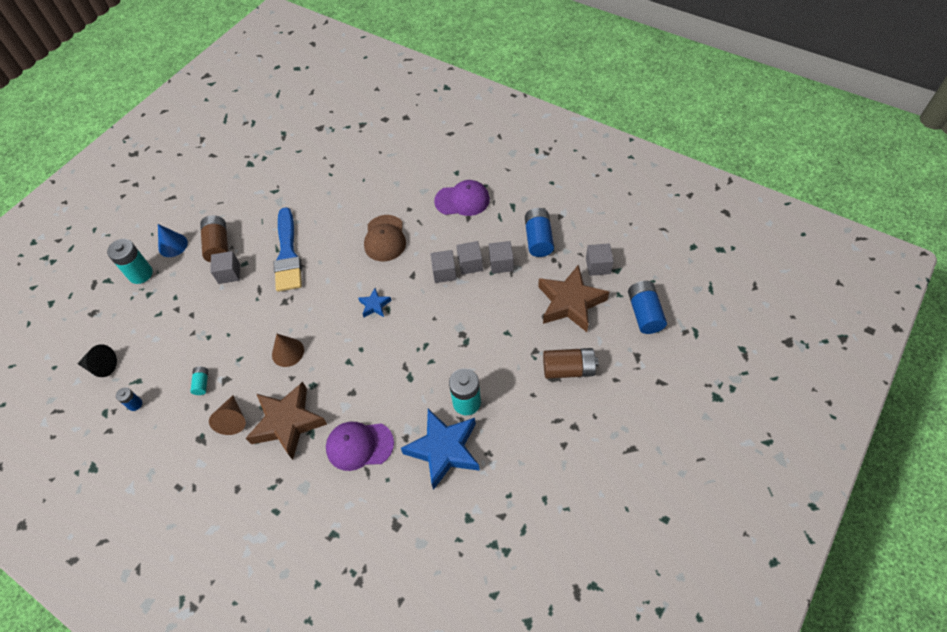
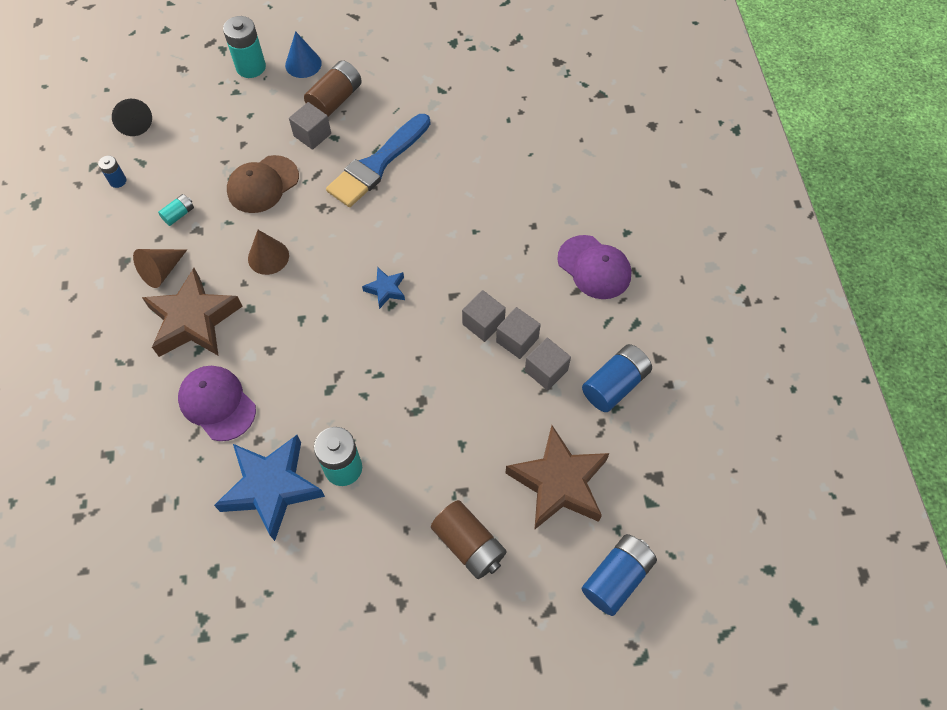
camera: 45 degrees right, 5 degrees up
(385, 238) = (475, 233): brown cap -> brown cap (263, 184)
(598, 266) = (637, 477): grey cube -> none

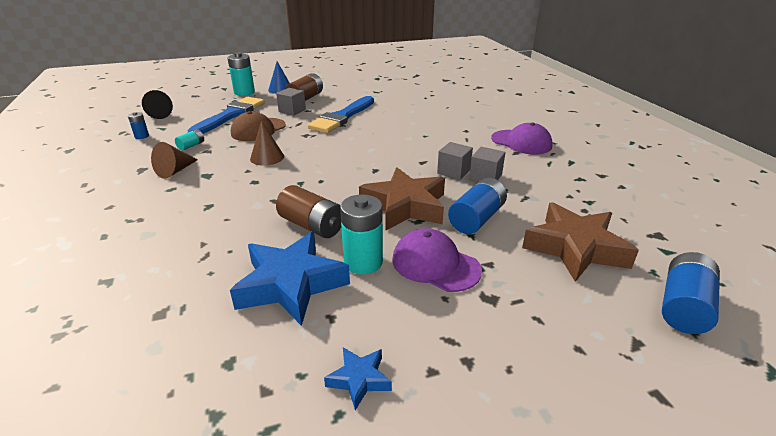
camera: 10 degrees left, 30 degrees down
(193, 320) = (203, 191): brown star -> brown star (405, 206)
(217, 403) = (227, 235): purple cap -> purple cap (435, 264)
(229, 138) = (230, 115): none -> blue brush
(386, 289) = (367, 164): blue star -> blue star (359, 379)
(469, 544) = (516, 301): brown battery -> brown battery (312, 225)
(546, 370) = (519, 189): grey cube -> none
(615, 385) = (579, 190): blue battery -> blue battery (476, 219)

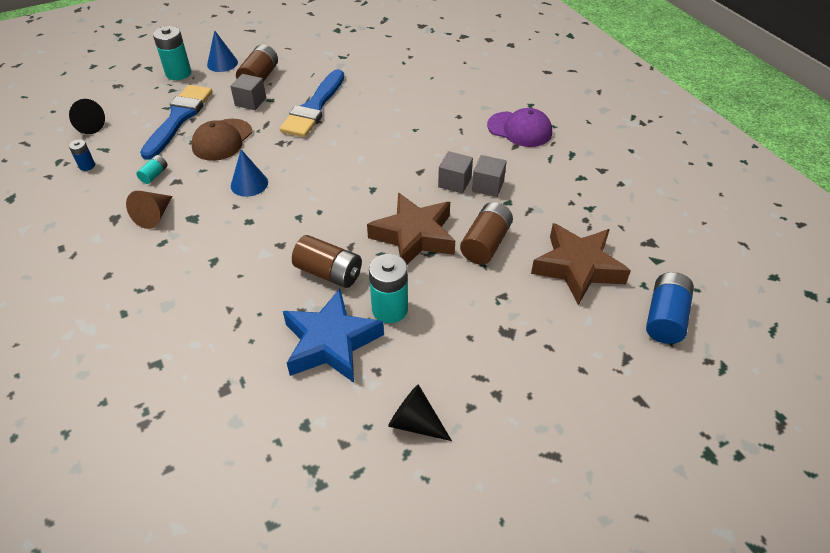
camera: 10 degrees left, 15 degrees up
(267, 157) = (249, 184): brown cone -> blue cone
(359, 379) = (415, 423): blue star -> black cone
(435, 264) = (455, 303): purple cap -> none
(476, 219) = (485, 244): blue battery -> brown battery

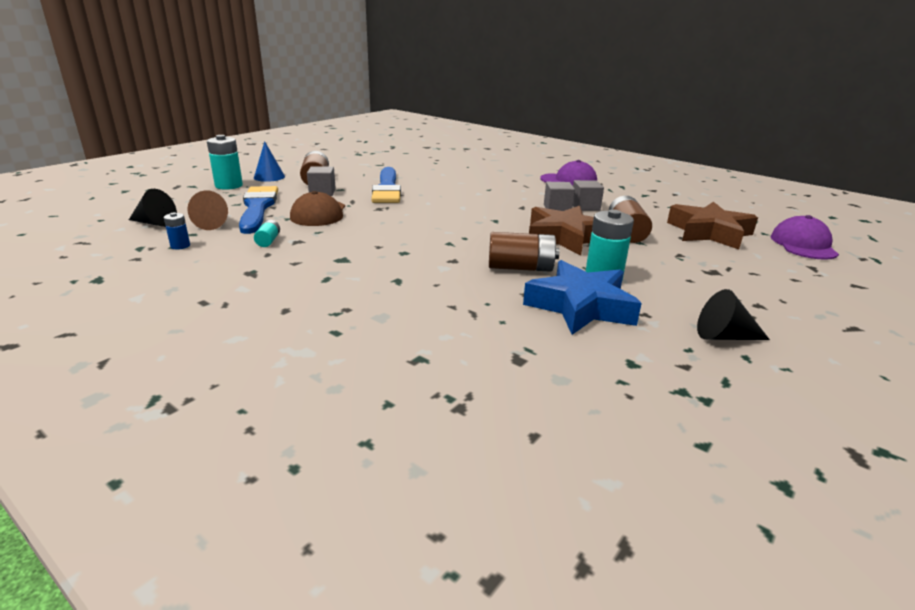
camera: 25 degrees left, 20 degrees down
(154, 216) = (297, 264): brown cone -> brown cone (214, 223)
(249, 184) = (377, 232): blue cone -> none
(665, 318) = (803, 245): blue battery -> purple cap

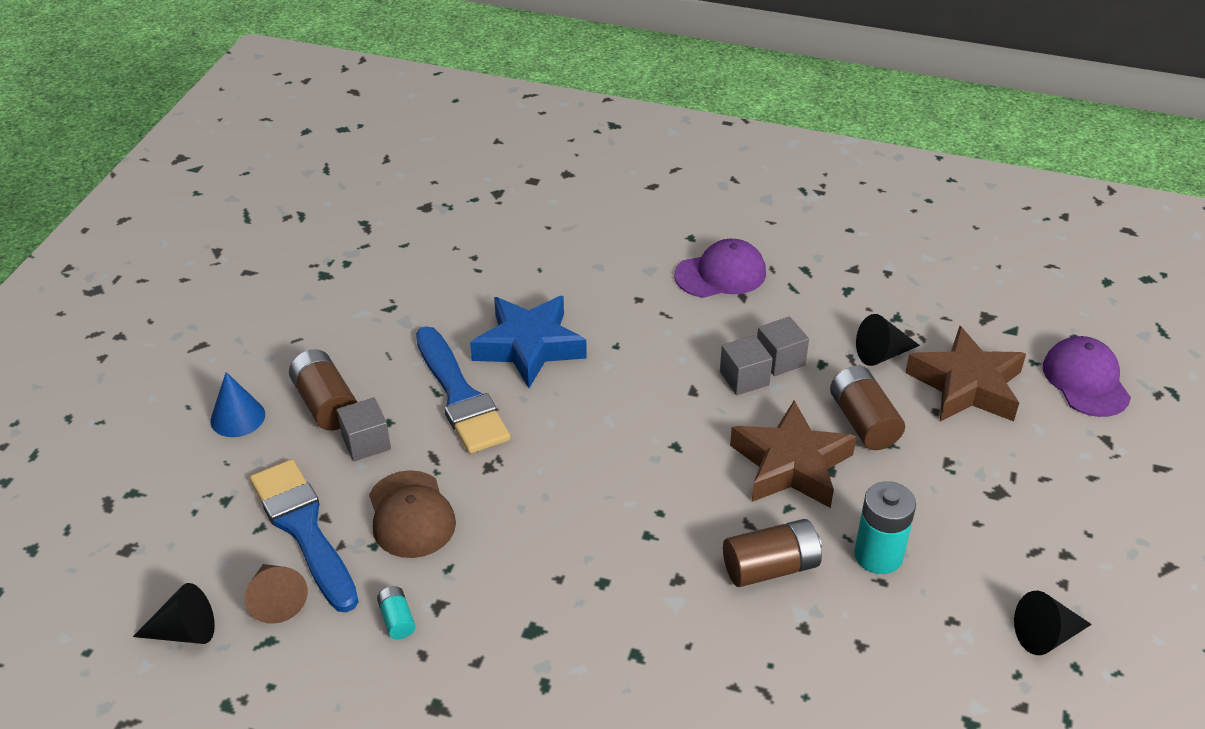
camera: 20 degrees left, 15 degrees up
(180, 246) = (282, 679): blue battery -> none
(229, 186) = (195, 471): turquoise battery -> none
(580, 306) = (877, 632): blue star -> blue star (529, 347)
(654, 215) = (882, 354): none -> black cone

